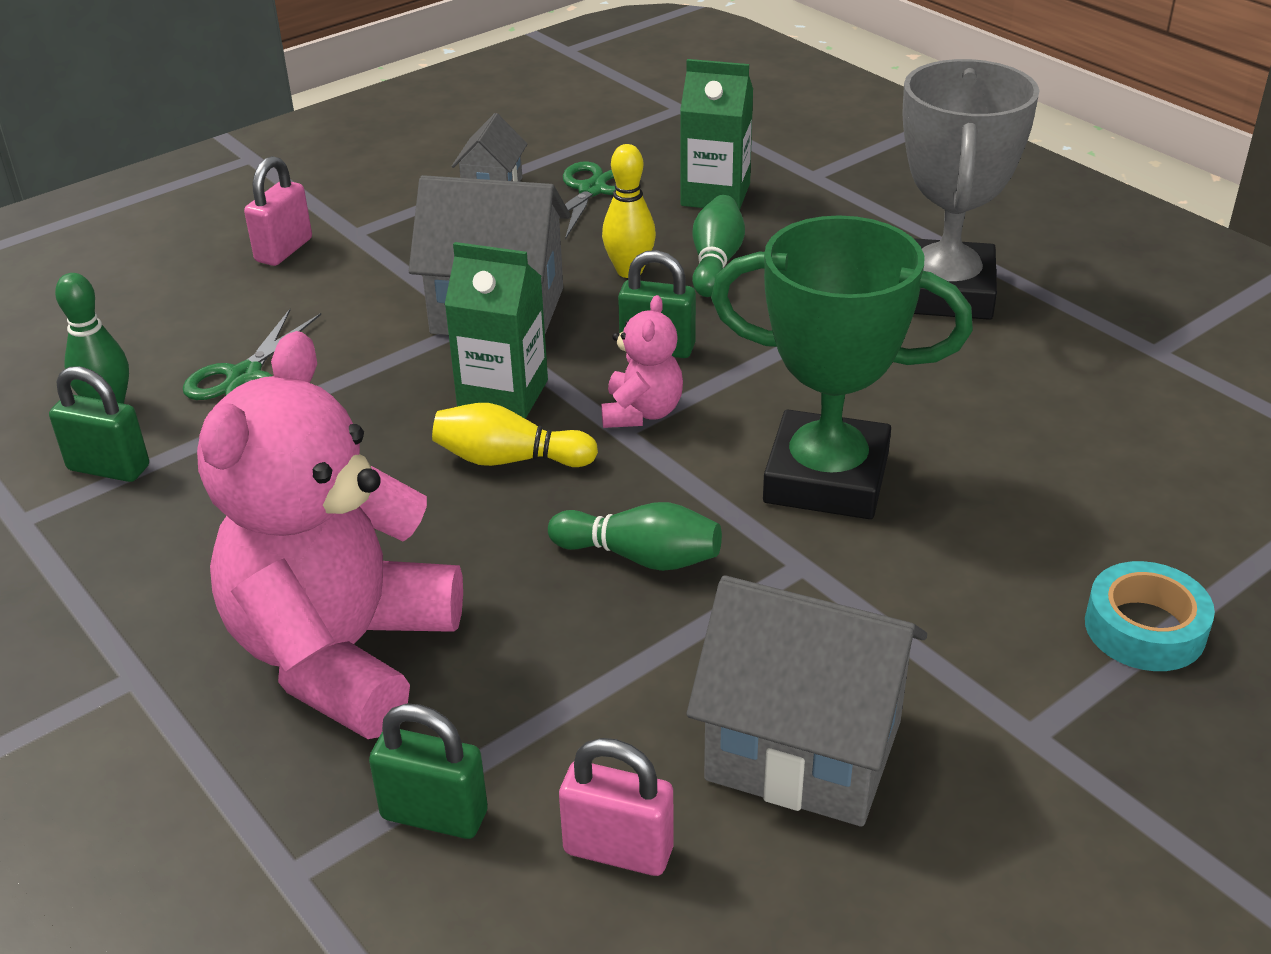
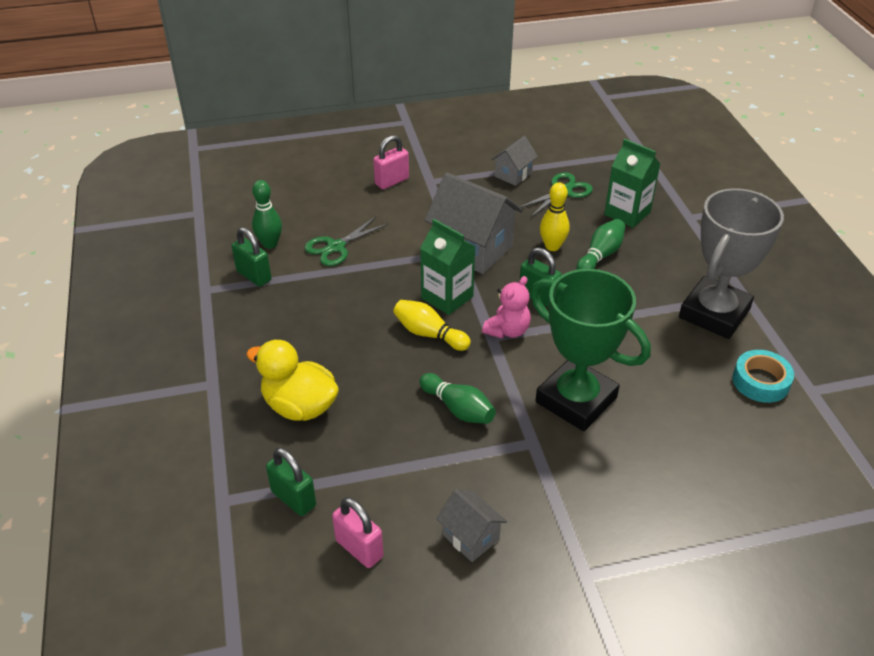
camera: 25 degrees right, 5 degrees up
(343, 653) = (299, 406): pink teddy bear -> yellow duck
(803, 750) = (470, 537): grey house -> grey house, size x0.53
(1144, 628) = (684, 545): turquoise tape -> turquoise tape (760, 381)

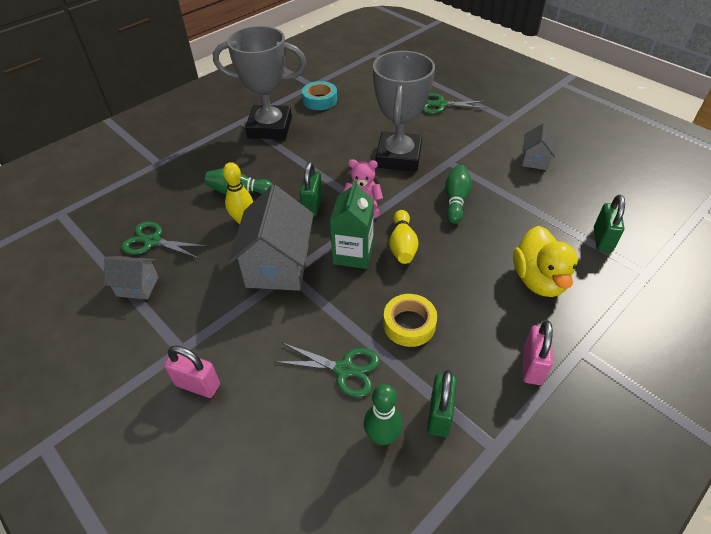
camera: 120 degrees left, 5 degrees up
(339, 296) = (409, 324): none -> yellow tape
(359, 548) = (593, 196): pink padlock -> pink padlock (532, 366)
(576, 400) = (398, 157): green trophy -> grey trophy
(627, 213) = (170, 194): green carton -> none
(675, 511) = (441, 105): none -> green scissors

